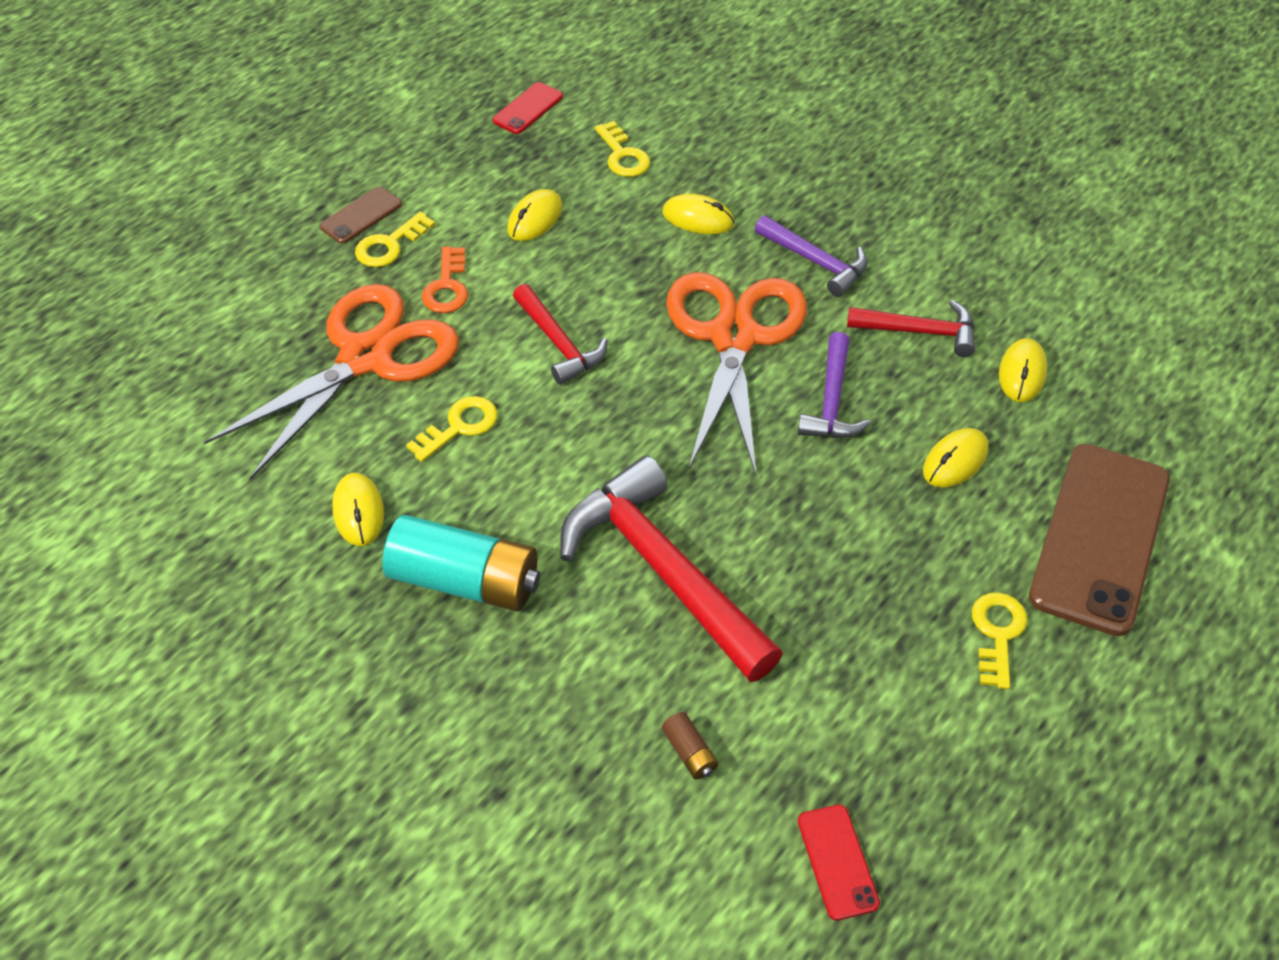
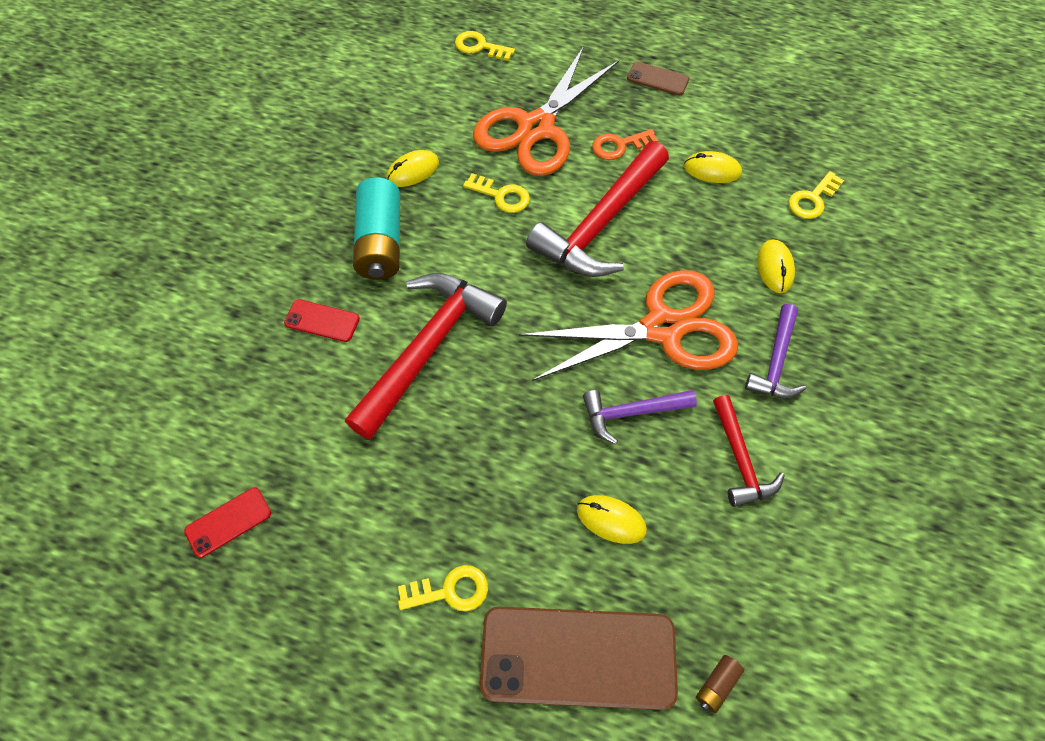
camera: 70 degrees right, 10 degrees up
(366, 357) = (536, 128): orange scissors -> orange scissors turned 105 degrees clockwise
(390, 245) = (639, 103): yellow key -> yellow key (480, 47)
(528, 108) = (823, 127): red phone -> red phone (322, 321)
(558, 343) = (600, 223): red hammer -> red hammer, size x1.84
(689, 752) = (289, 408): brown battery -> brown battery (717, 685)
(1022, 373) = (735, 554): yellow mouse -> none

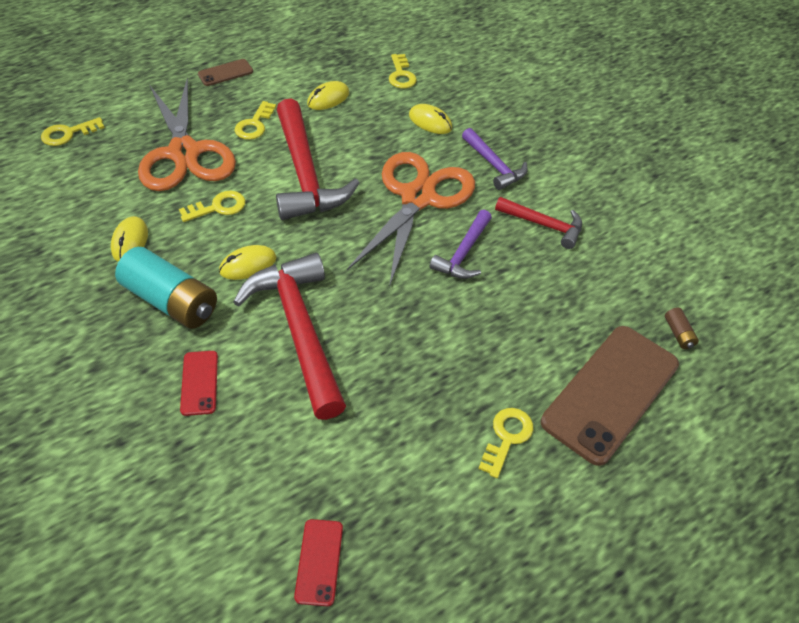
camera: 55 degrees left, 10 degrees down
(322, 321) = (199, 383): red phone -> red phone turned 60 degrees counterclockwise
(611, 520) = (530, 313): yellow mouse -> yellow mouse (248, 265)
(619, 146) = (254, 124): orange key -> yellow key

